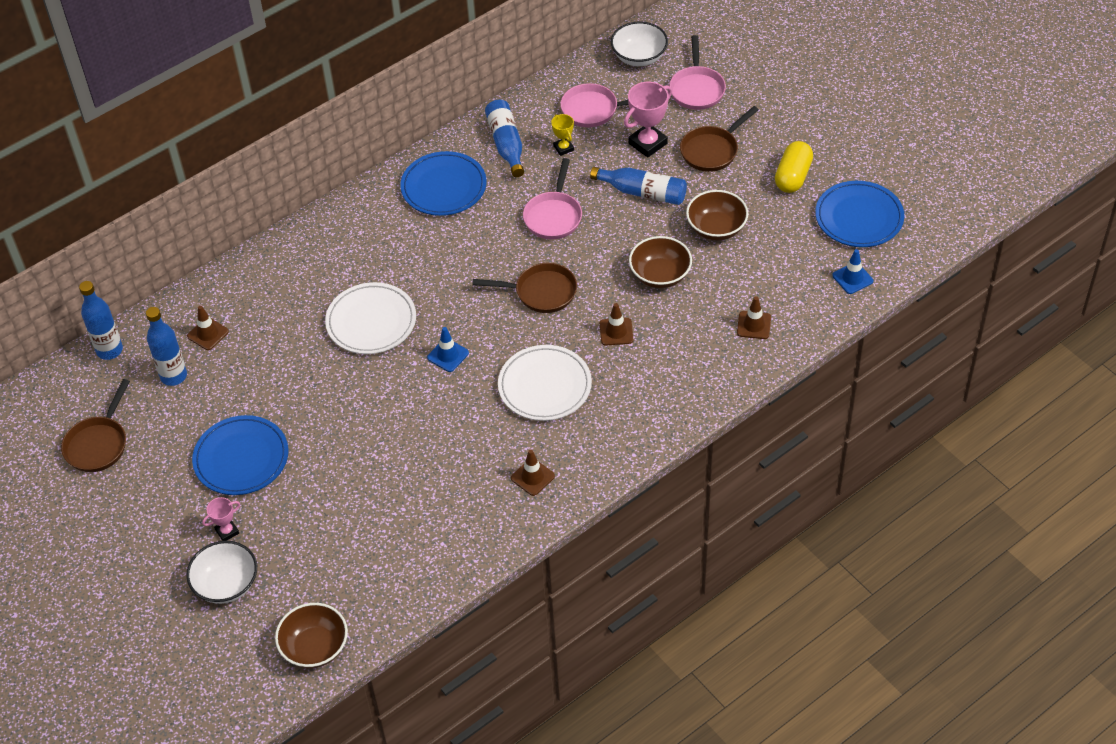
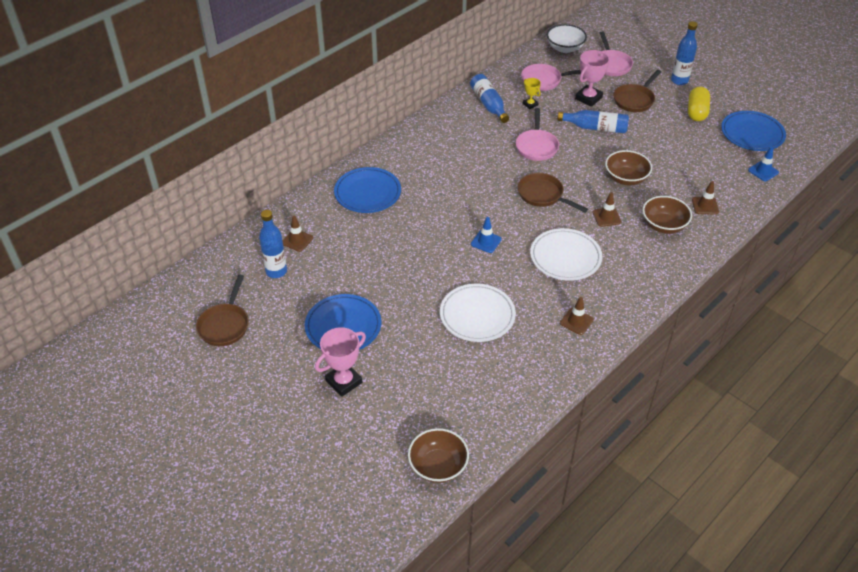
camera: 10 degrees left, 5 degrees down
(109, 350) = (221, 257): blue bottle -> blue bottle (679, 81)
(226, 584) = (352, 423): white bowl -> none
(227, 531) = (344, 382): pink trophy -> pink trophy, size x1.79
(371, 321) = (421, 223): white plate -> white plate (477, 315)
(444, 187) = (451, 133): blue plate -> blue plate (367, 193)
(541, 292) = (543, 195): brown pan -> brown pan turned 135 degrees counterclockwise
(716, 228) = (655, 146): brown bowl -> brown bowl (663, 225)

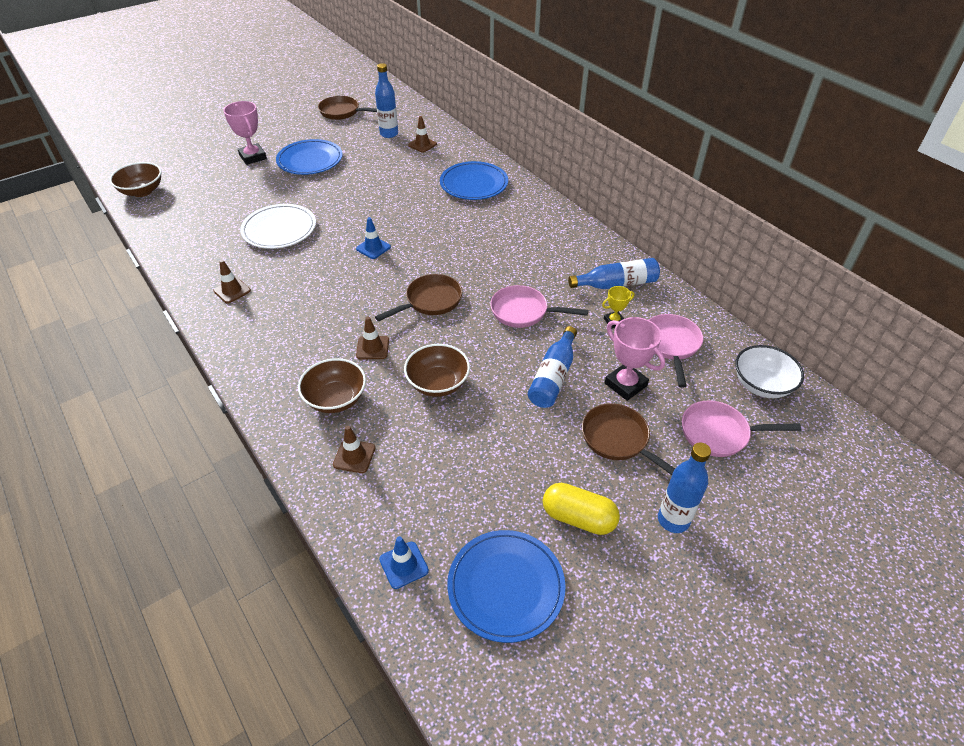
camera: 100 degrees right, 0 degrees up
(565, 257) = (324, 300): white plate -> none

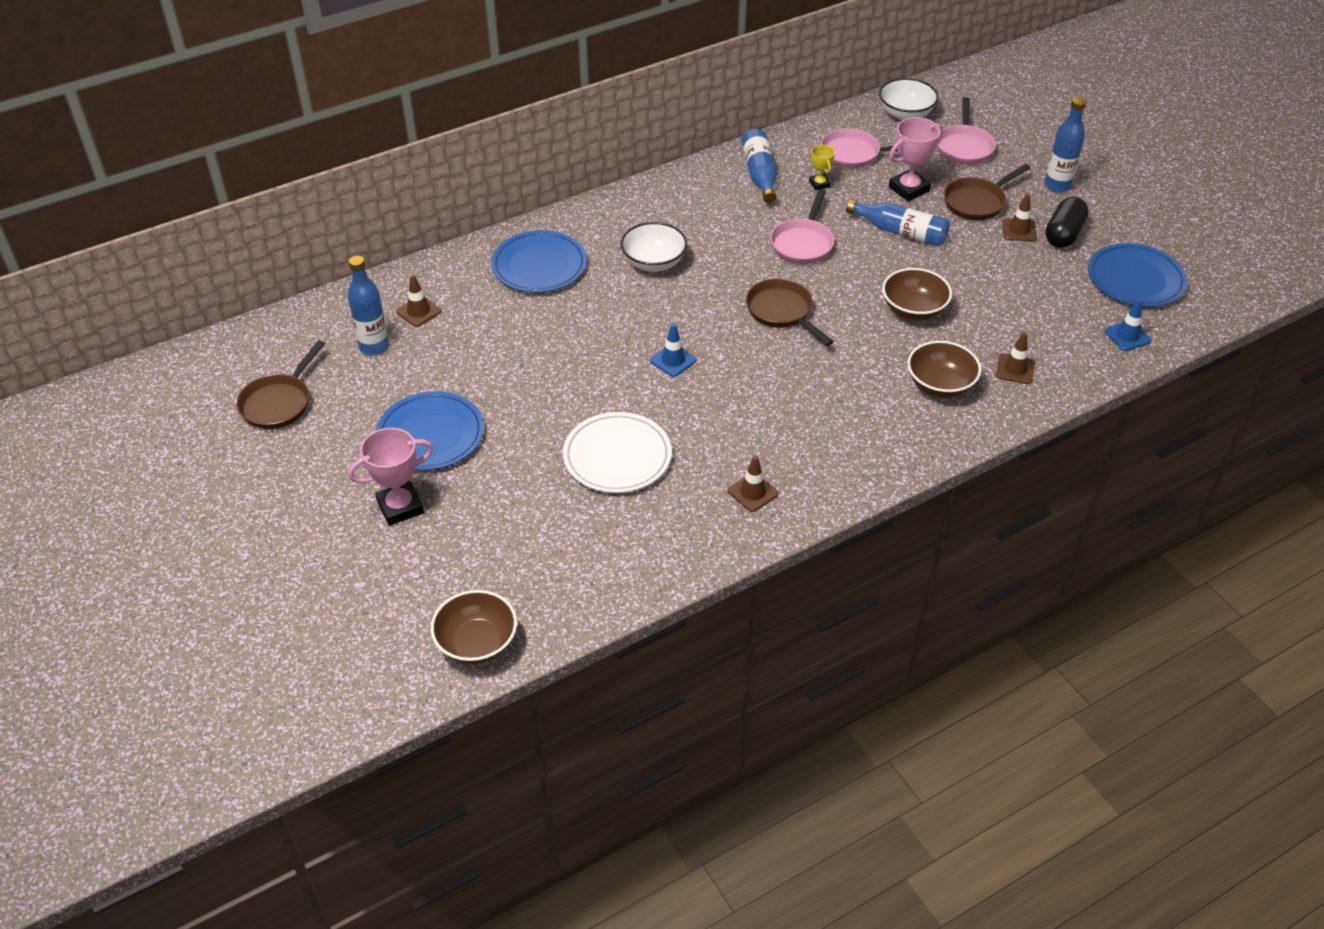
camera: 85 degrees left, 0 degrees up
(372, 348) = (861, 358): brown traffic cone -> brown traffic cone (1019, 230)
(485, 233) = (654, 262): none -> white bowl
(578, 518) = (1063, 234): yellow capsule -> black capsule

